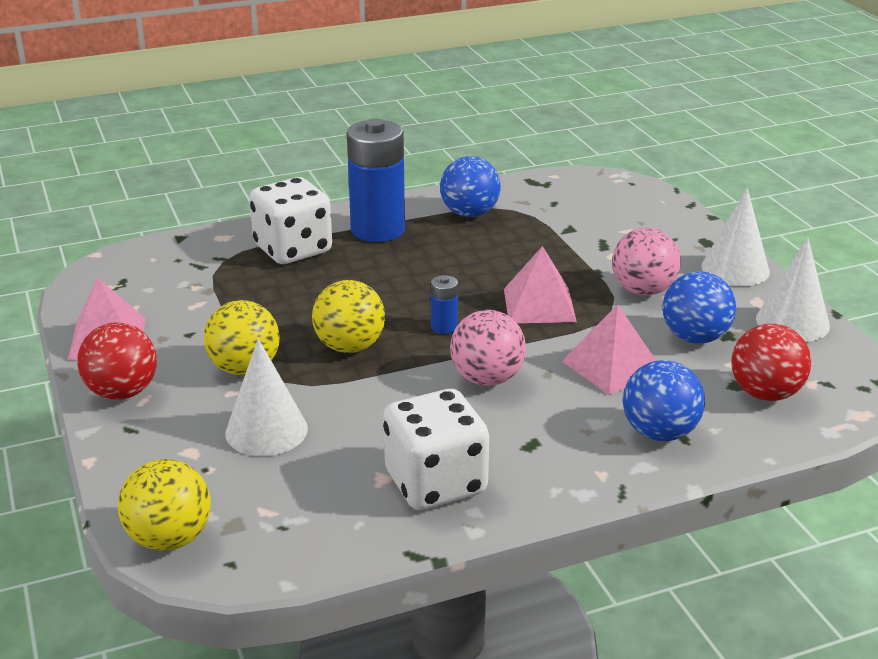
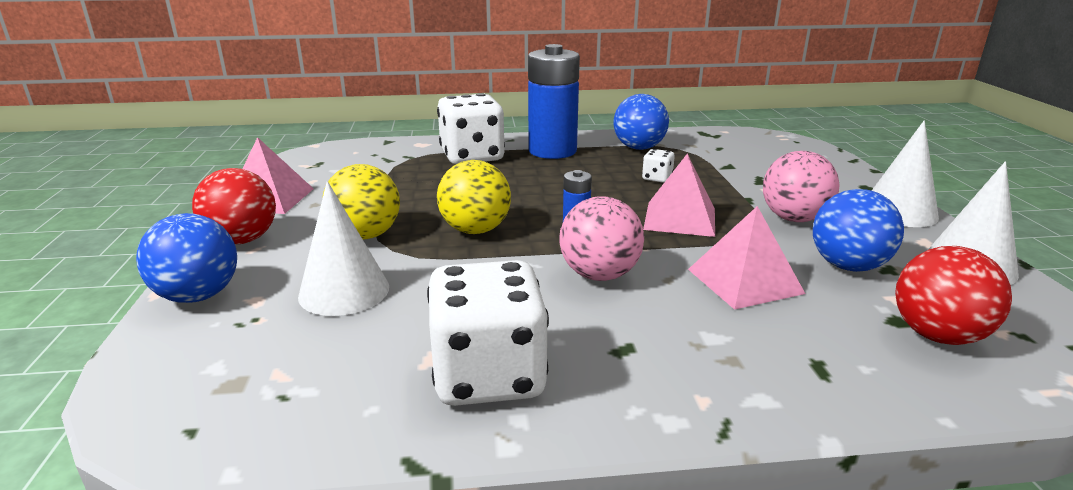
camera: 15 degrees right, 5 degrees down
(169, 539) = (153, 387): yellow ball -> none
(502, 256) = (657, 178): none -> white dice
(659, 433) = (790, 361): blue ball -> blue ball (198, 296)

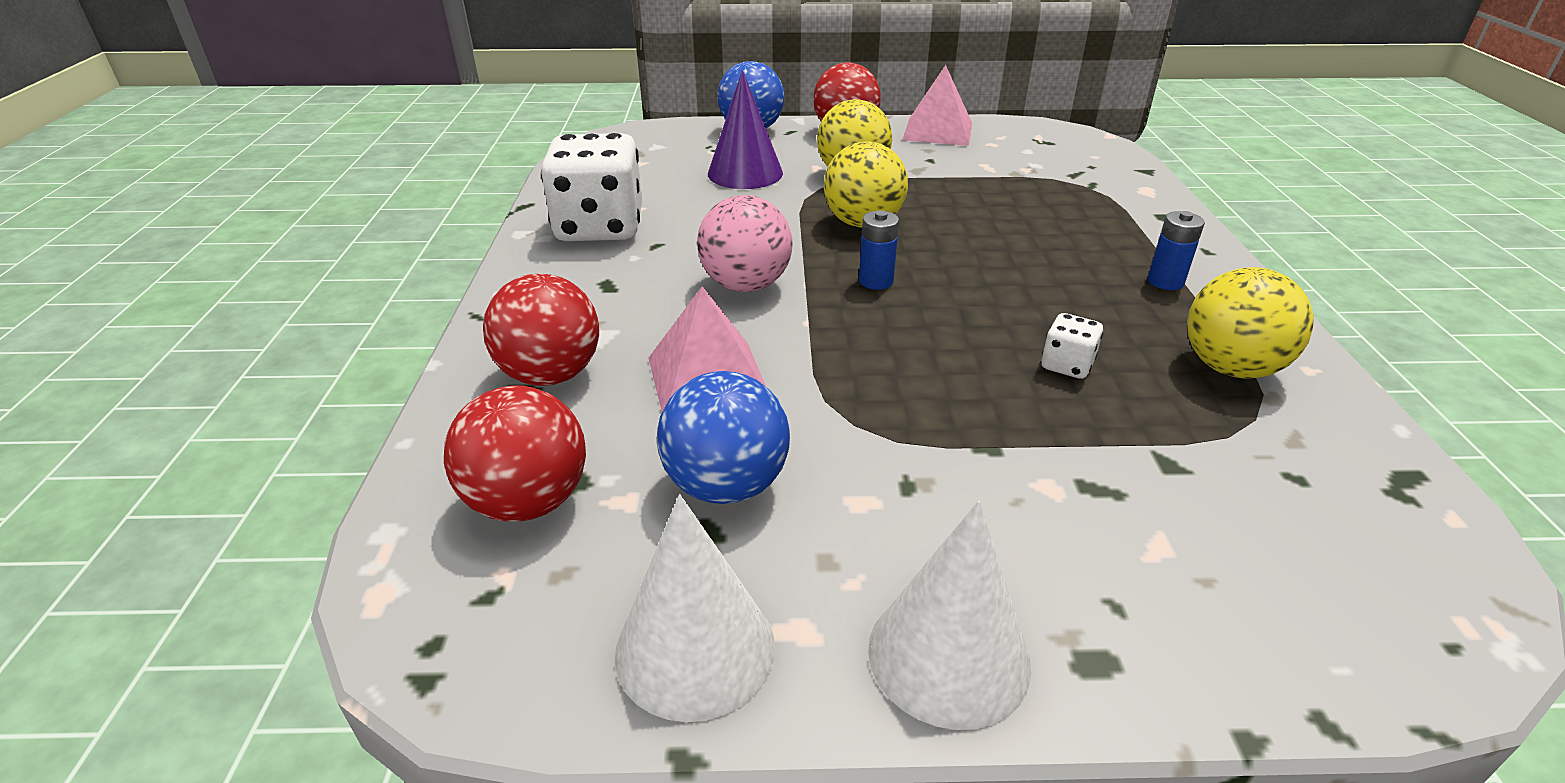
camera: 95 degrees right, 10 degrees up
(344, 291) = (745, 173): white cone -> purple cone
(472, 157) = (1108, 222): white dice -> none
(552, 151) = (1165, 282): blue battery -> blue battery, size x0.43
(639, 148) = (1230, 368): blue ball -> yellow ball
(680, 218) = (900, 361): pink pyramid -> none
(792, 355) = (551, 375): none -> red ball
(793, 219) = (904, 479): pink ball -> none

